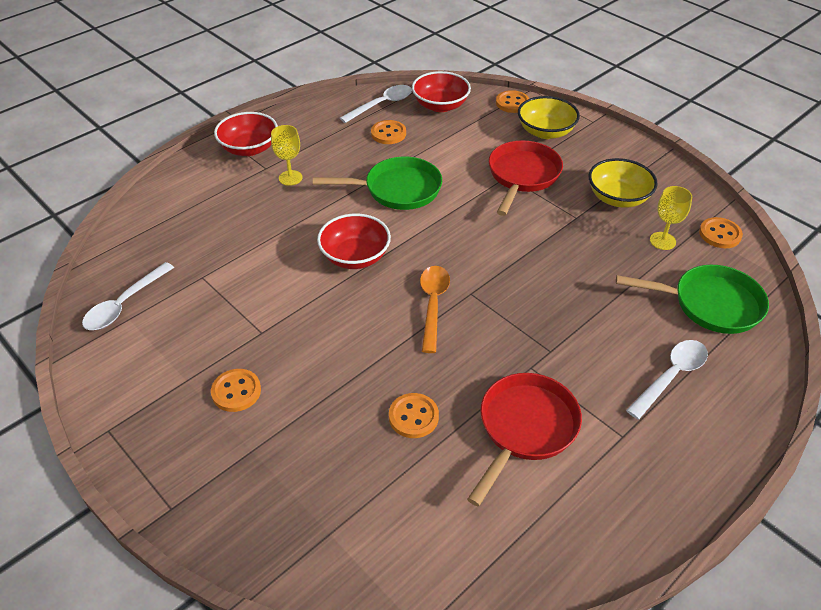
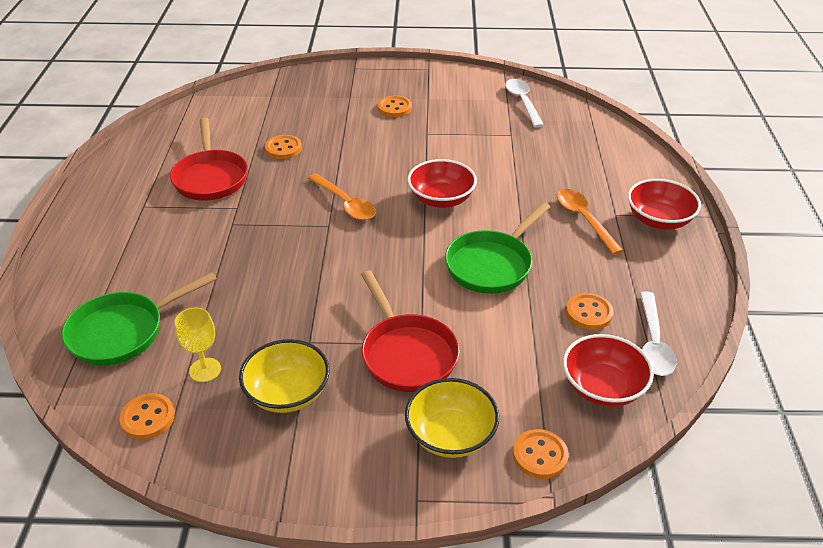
camera: 135 degrees right, 5 degrees down
(290, 178) = (583, 219): yellow goblet -> orange spoon
(671, 376) = (129, 257): white spoon -> none

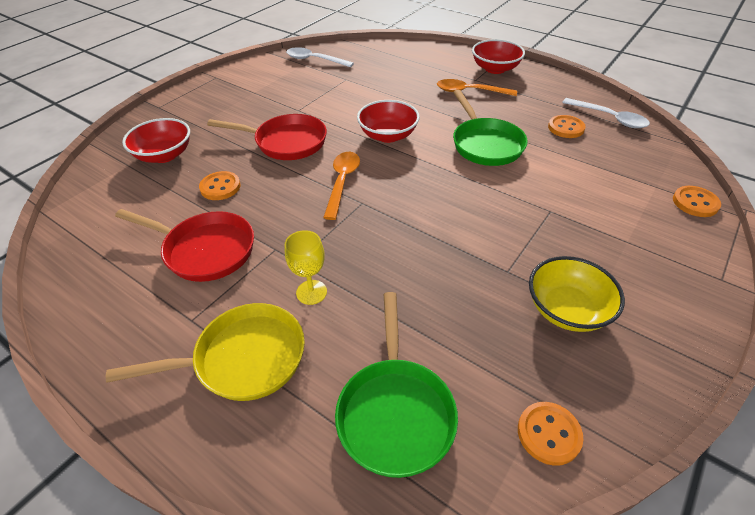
camera: 55 degrees left, 5 degrees up
(125, 244) = (242, 359): none -> yellow pan
(205, 370) = (502, 359): yellow goblet -> yellow goblet (311, 292)
(345, 203) = (342, 182): orange spoon -> orange spoon turned 75 degrees counterclockwise
(394, 108) = (244, 110): orange button -> none
(406, 353) = (557, 222): red pan -> red pan (286, 142)
(450, 435) = (659, 235): yellow bowl -> none
(603, 387) = (641, 152): red bowl -> red bowl (164, 155)

